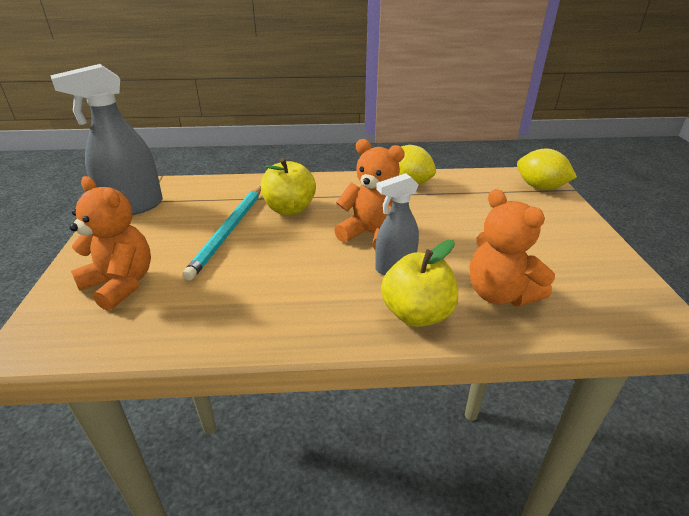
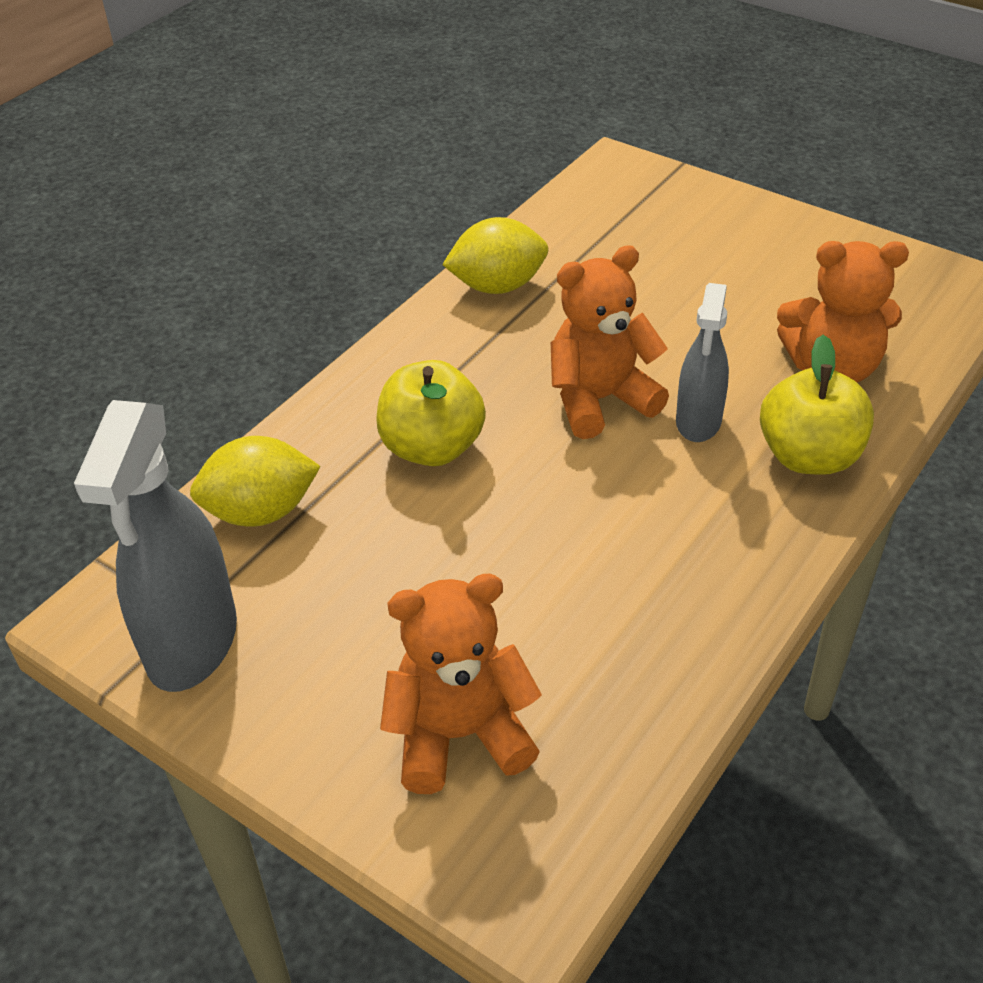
camera: 50 degrees left, 10 degrees up
(228, 232) = (427, 547): turquoise pencil -> none
(540, 187) = (648, 184): yellow lemon -> yellow lemon (261, 512)

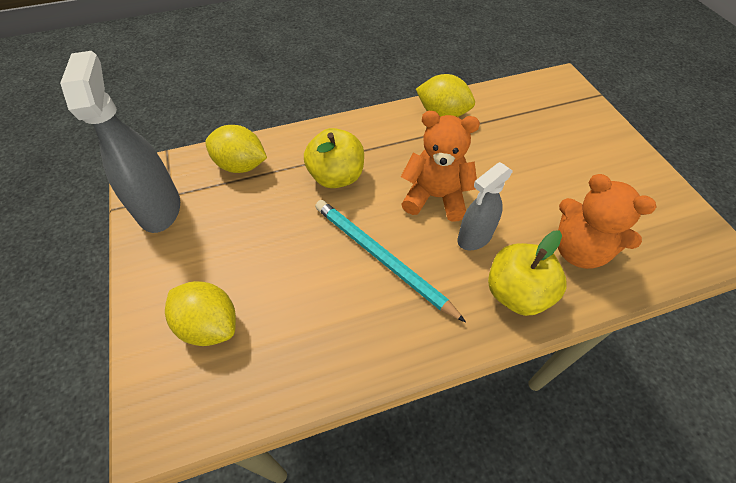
camera: 35 degrees right, 10 degrees up
(192, 643) = (159, 208): grey spray bottle -> grey spray bottle turned 120 degrees clockwise
(459, 734) = (209, 325): orange teddy bear -> yellow lemon
(606, 513) = (381, 258): none -> turquoise pencil

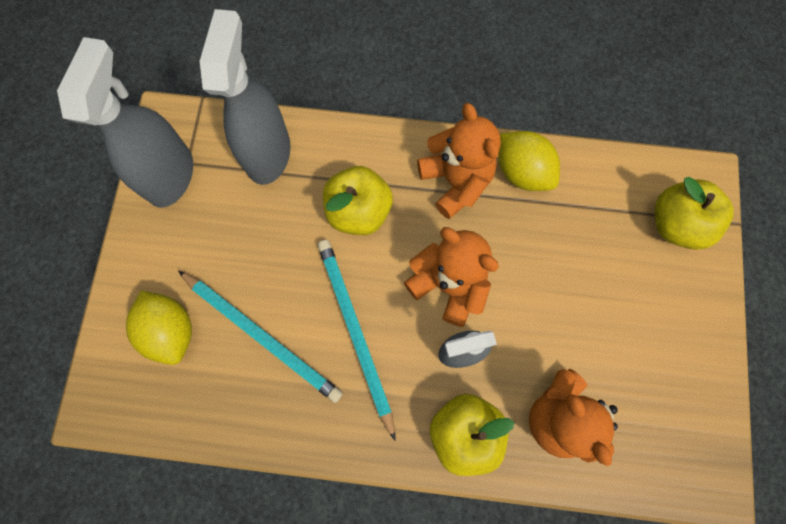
camera: 25 degrees right, 20 degrees up
(241, 165) = (268, 153): yellow lemon -> grey spray bottle
(300, 294) = (262, 336): none -> turquoise pencil
(399, 134) = (455, 181): none -> orange teddy bear
(564, 107) = (676, 224): none -> yellow apple

